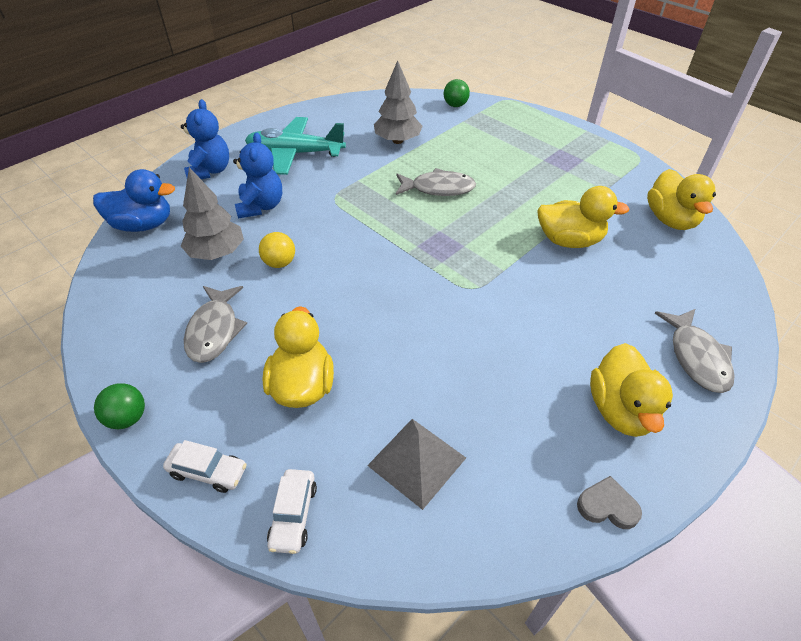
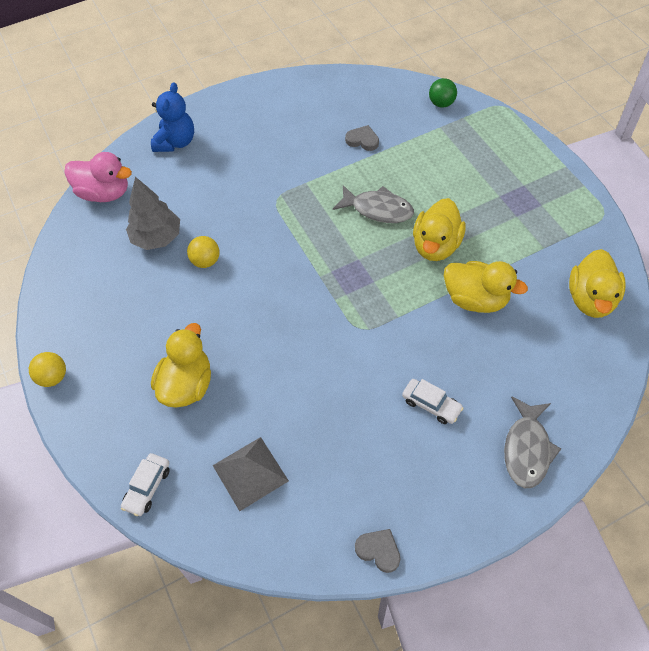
camera: 20 degrees right, 10 degrees up
(128, 418) = (53, 377): green ball -> yellow ball
(143, 225) = (104, 193): blue duck -> pink duck
(208, 471) = (98, 437): white car -> white car (431, 405)
(214, 330) = (134, 316): grey fish -> none
(261, 206) = (208, 194): blue teddy bear -> none
(295, 154) = (259, 137): turquoise plane -> none
(397, 141) = (362, 140): grey tree -> grey heart
(621, 410) = (432, 477): yellow duck -> yellow duck (436, 246)

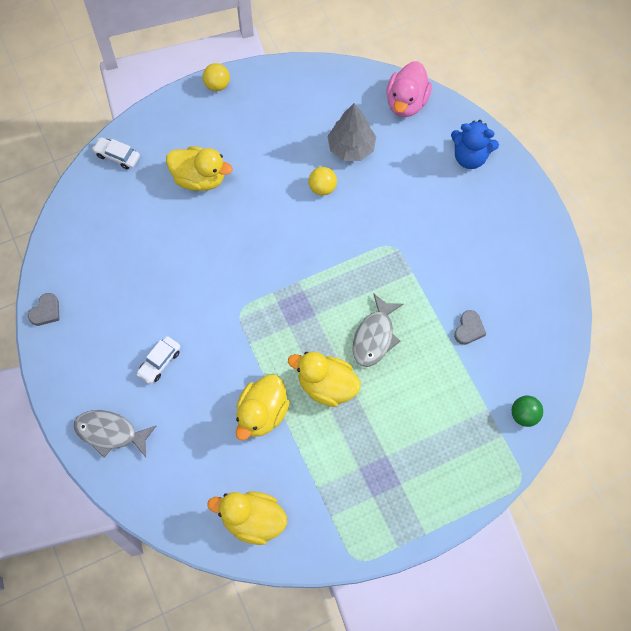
camera: 90 degrees right, 10 degrees up
(250, 473) = (119, 224): grey pyramid -> none

